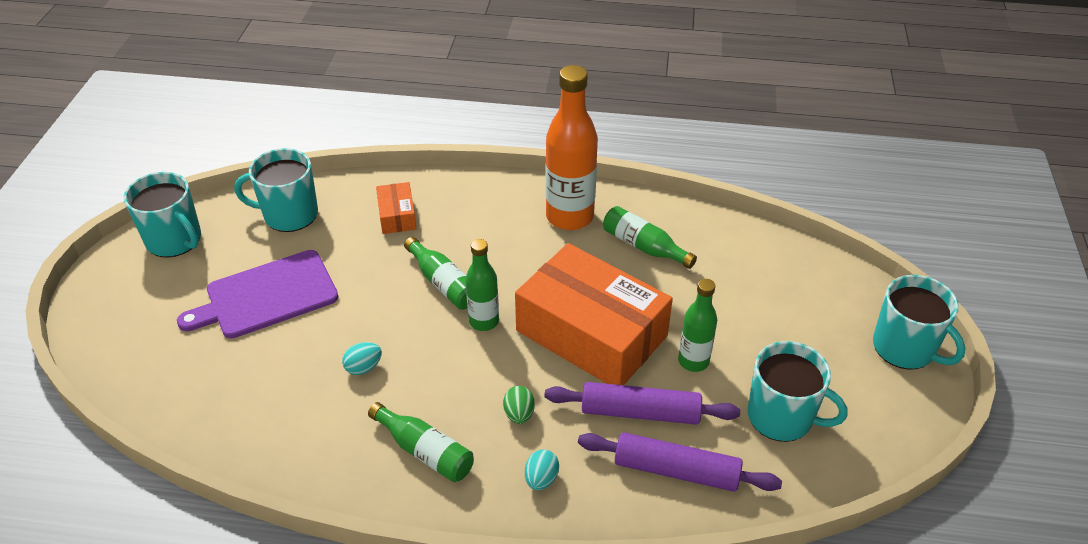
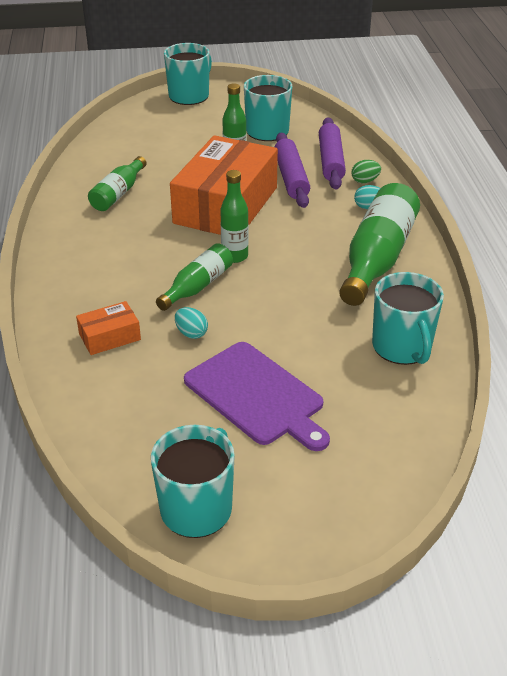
camera: 105 degrees left, 5 degrees down
(289, 214) = (126, 419): turquoise mug -> turquoise mug (402, 347)
(363, 367) = (315, 308): turquoise egg -> turquoise egg (191, 333)
(425, 451) = (377, 258): green bottle -> green bottle, size x1.77
(519, 414) = (320, 224): green egg -> green egg (365, 181)
(569, 217) = (88, 234): orange bottle -> none

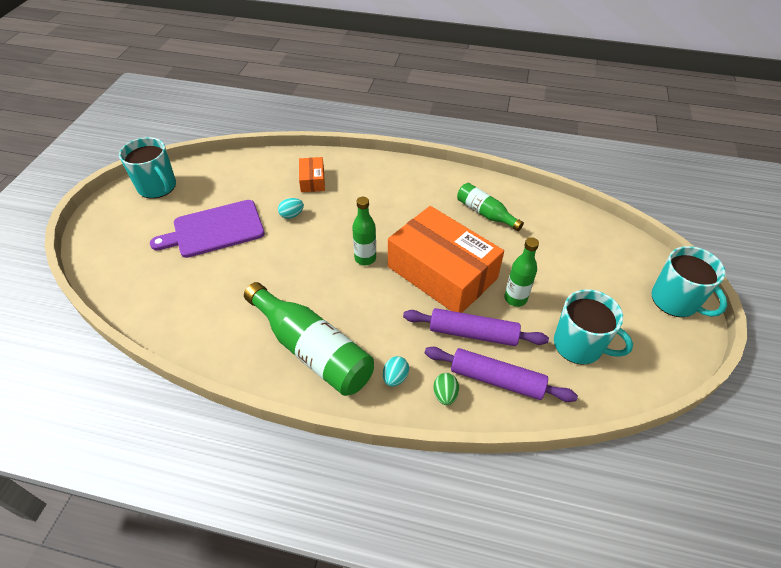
camera: 110 degrees right, 10 degrees up
(198, 286) = (339, 229): green bottle -> none
(402, 347) = (200, 320): turquoise mug -> none

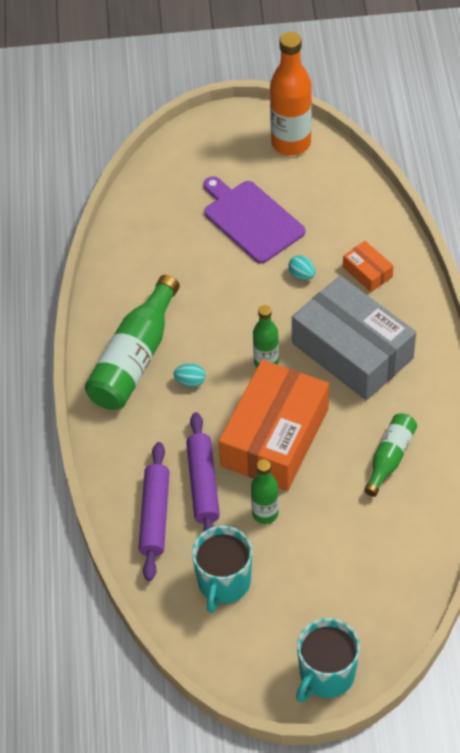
camera: 75 degrees right, 5 degrees up
(157, 187) = (291, 143): turquoise mug -> orange bottle
(312, 180) = (367, 272): orange box -> orange box turned 75 degrees clockwise
(380, 207) = (352, 350): none -> grey box
(395, 377) = (128, 433): turquoise egg -> turquoise egg (190, 382)
(445, 395) = (123, 477): green egg -> none

